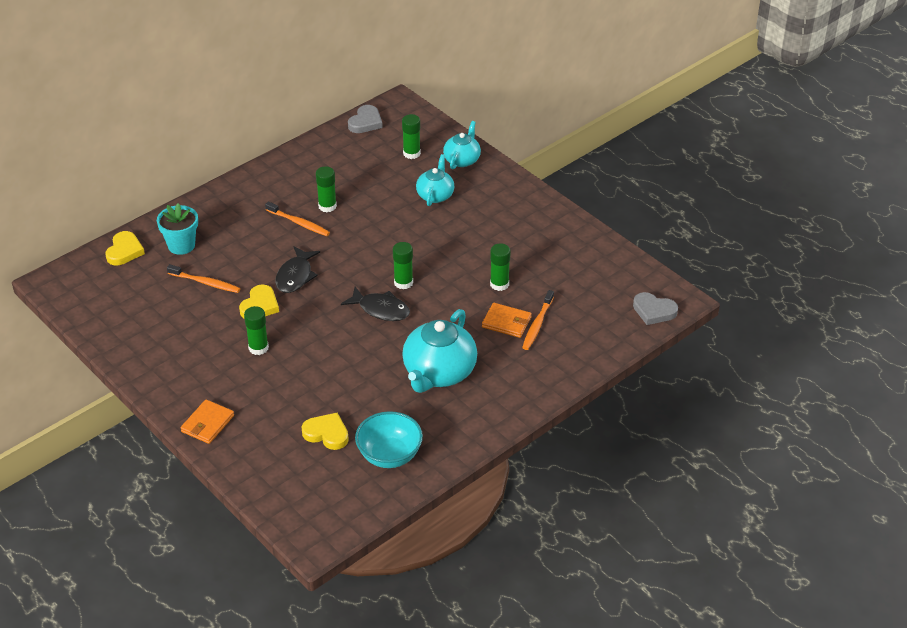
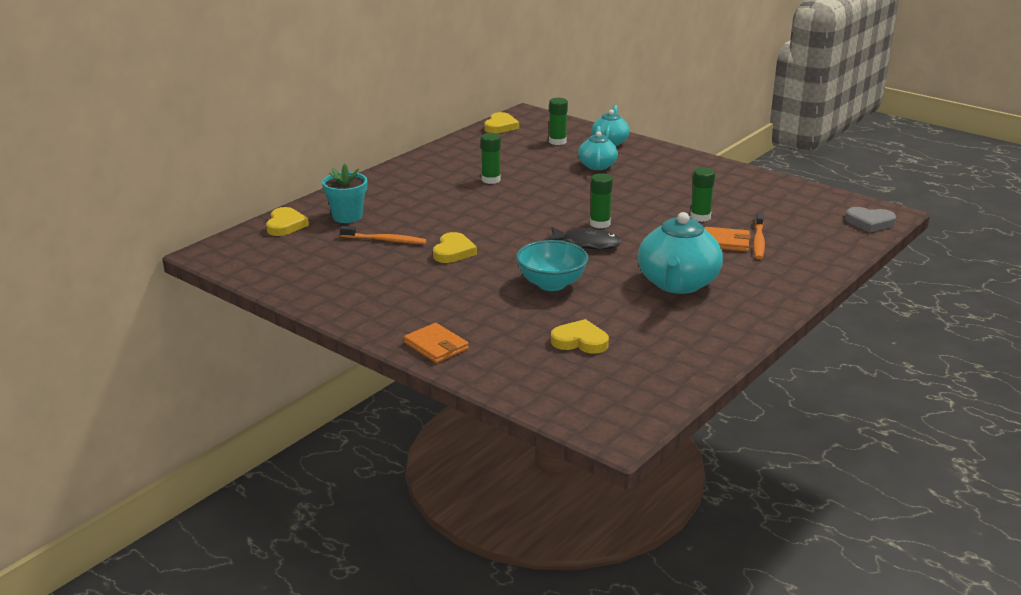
camera: 10 degrees left, 15 degrees down
(207, 424) = (436, 346): orange wallet -> orange wallet turned 60 degrees counterclockwise
(258, 348) = (467, 282): green glue stick -> none
(295, 276) = (482, 228): black fish -> none
(299, 223) = (466, 192): orange toothbrush -> none
(365, 122) = (500, 126): grey heart -> yellow heart
(389, 455) = (662, 352): turquoise bowl -> turquoise bowl (551, 284)

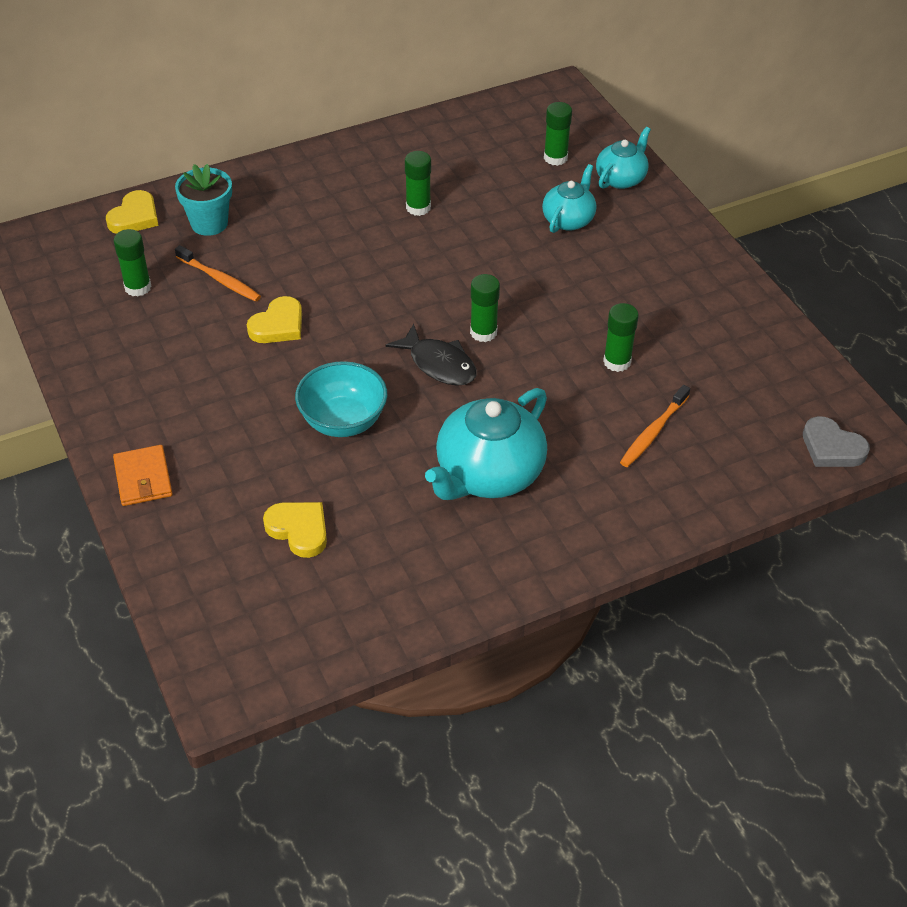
camera: 25 degrees right, 20 degrees up
(326, 257) = (138, 287): none -> green glue stick
(500, 126) = (508, 106): yellow heart -> none
(725, 242) = (609, 419): orange wallet -> none

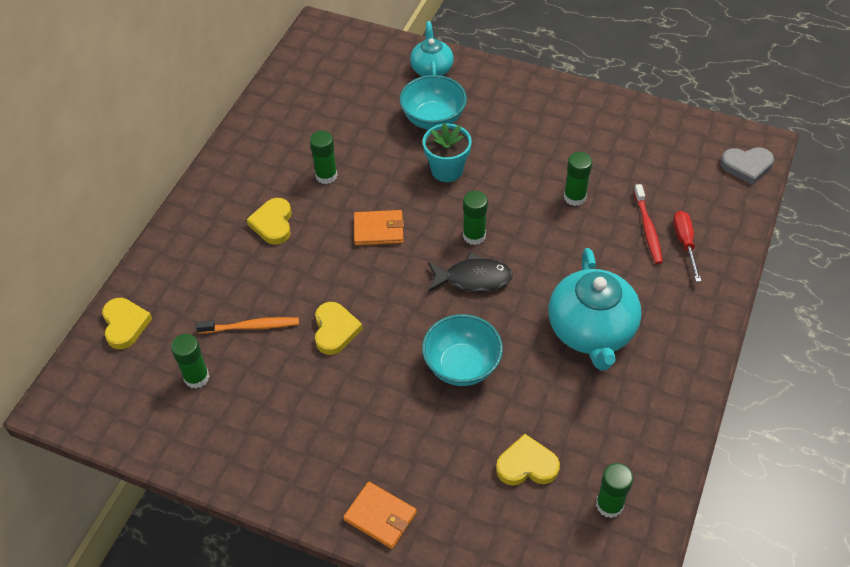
camera: 40 degrees left, 5 degrees up
(209, 223) = (190, 289): turquoise flower pot -> turquoise flower pot (447, 170)
(330, 216) = (273, 223): none -> yellow heart
(408, 275) = (379, 230): none -> orange wallet
(555, 158) = (373, 80): green glue stick -> green glue stick (609, 505)
(568, 220) = (433, 119): turquoise teapot -> turquoise bowl
(653, 432) = (647, 228): orange toothbrush -> red toothbrush
(673, 467) = (684, 243): none -> red screwdriver

